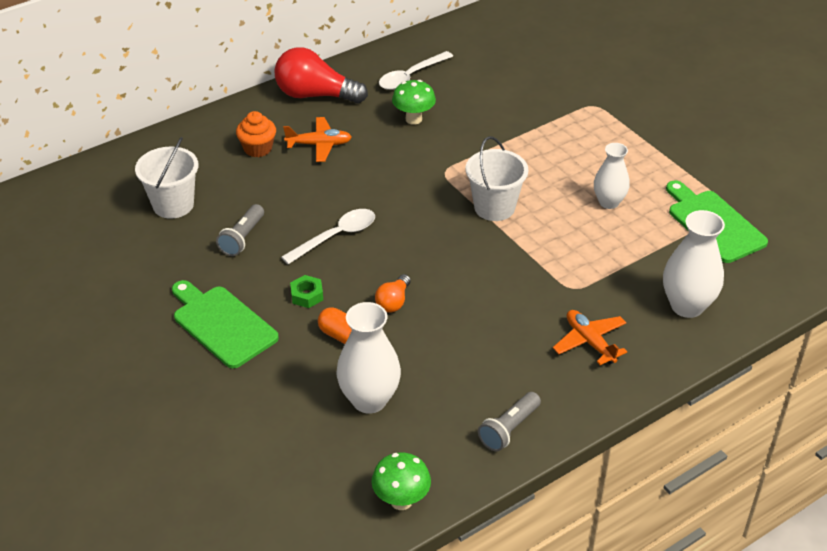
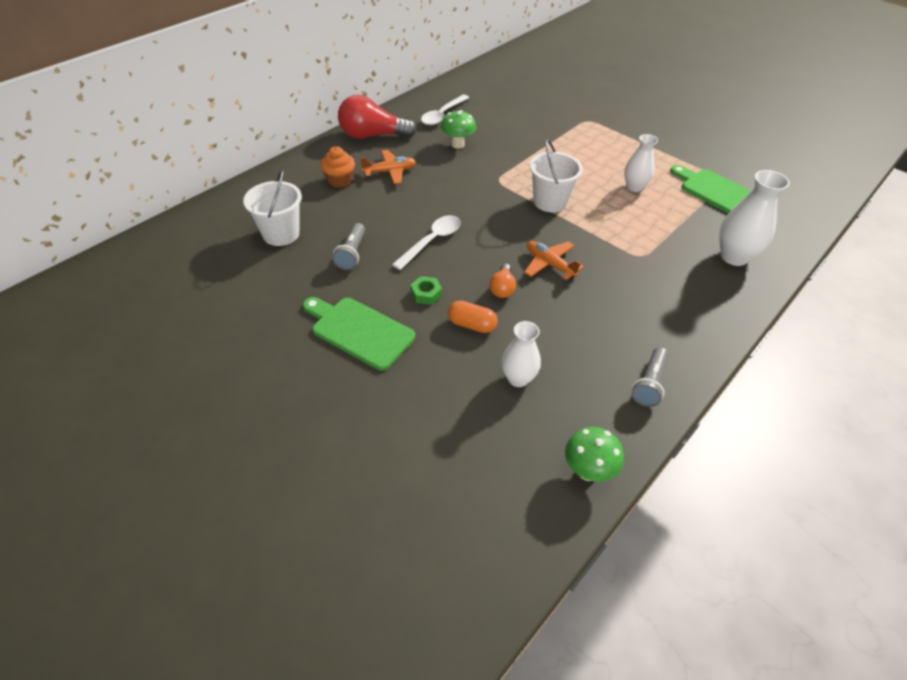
camera: 15 degrees left, 5 degrees up
(369, 400) = (518, 378): white vase -> white vase, size x0.66
(590, 342) = (676, 297): orange plane -> orange plane (550, 264)

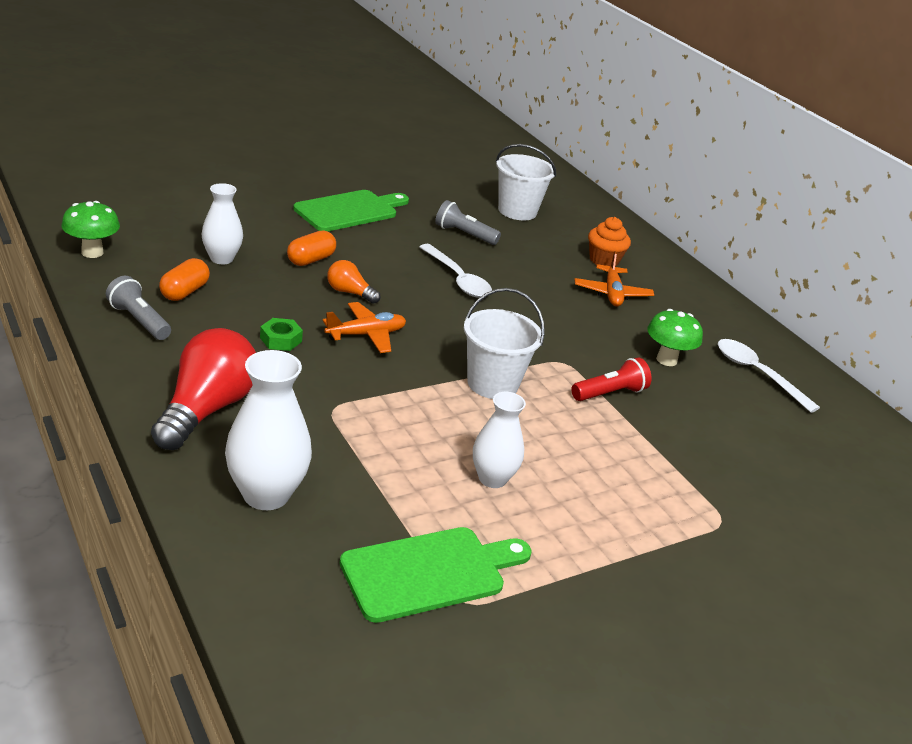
camera: 105 degrees right, 15 degrees down
(372, 136) = (704, 305): red light bulb -> red light bulb (206, 409)
(426, 294) = (374, 252): green nut -> green nut (281, 339)
(515, 160) = (609, 393): none -> red flashlight
(588, 377) = (184, 292): none -> orange capsule

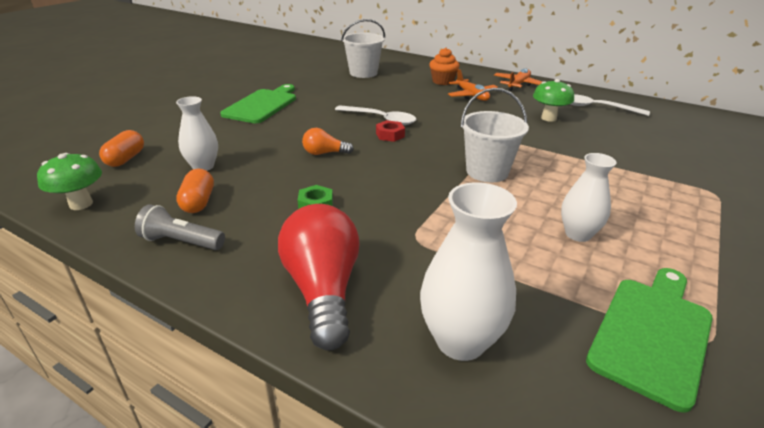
camera: 25 degrees left, 0 degrees up
(311, 260) = (272, 143): orange capsule -> orange capsule (125, 159)
(366, 335) = (370, 175): orange plane -> orange plane (518, 85)
(443, 301) = (390, 135): none -> red nut
(464, 234) = (350, 94): grey flashlight -> none
(609, 393) = (552, 148): red flashlight -> none

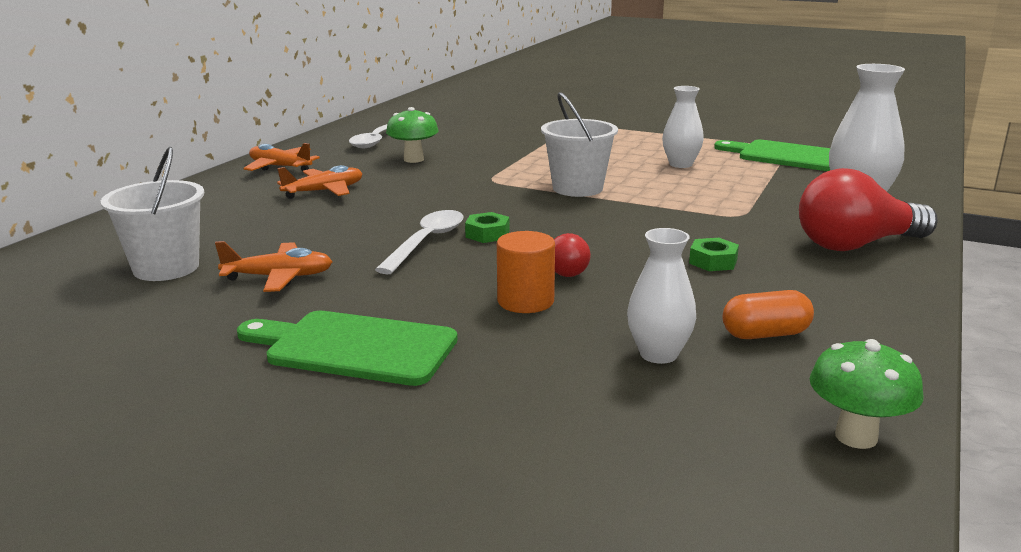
camera: 95 degrees left, 10 degrees down
(125, 159) = (674, 445): orange capsule -> none
(181, 242) = (860, 325): grey flashlight -> none
(287, 139) = (525, 301): none -> orange cylinder
(324, 153) = (565, 269): orange light bulb -> red light bulb
(344, 91) = (279, 277): none -> orange plane
(390, 135) = (487, 234): red nut -> green nut
(443, 81) = (247, 207): orange cupcake -> none

